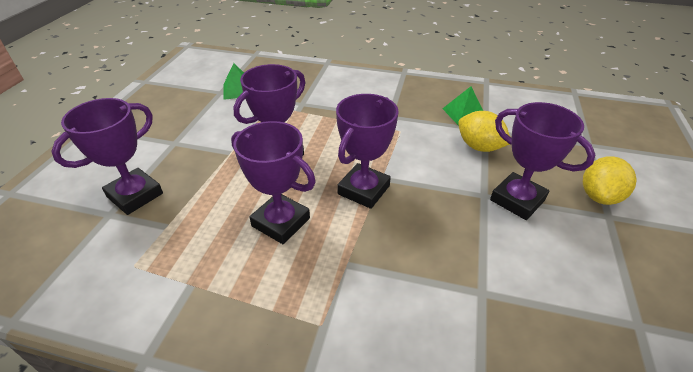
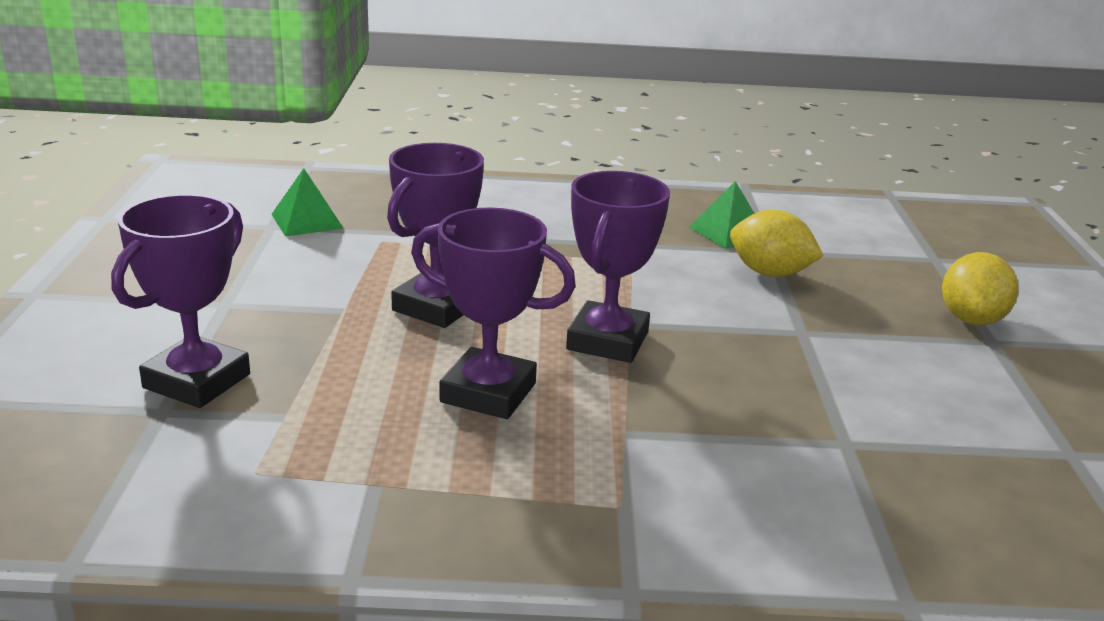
camera: 15 degrees left, 15 degrees down
(517, 200) = (854, 333): purple trophy -> none

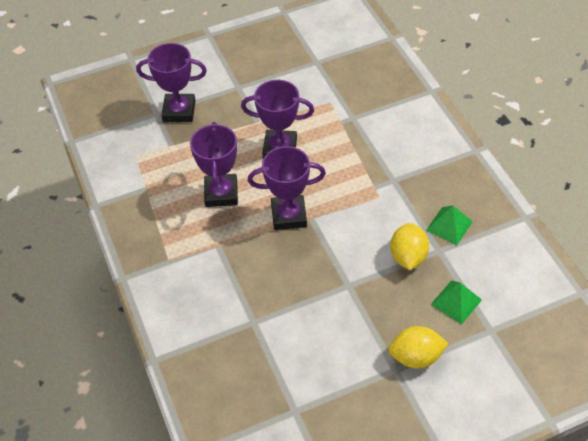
camera: 70 degrees right, 25 degrees up
(307, 221) = (330, 69): green pyramid -> green pyramid (456, 302)

